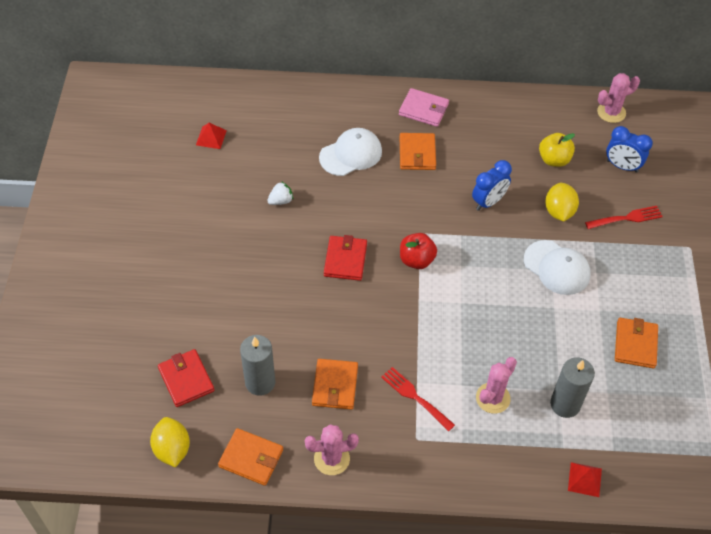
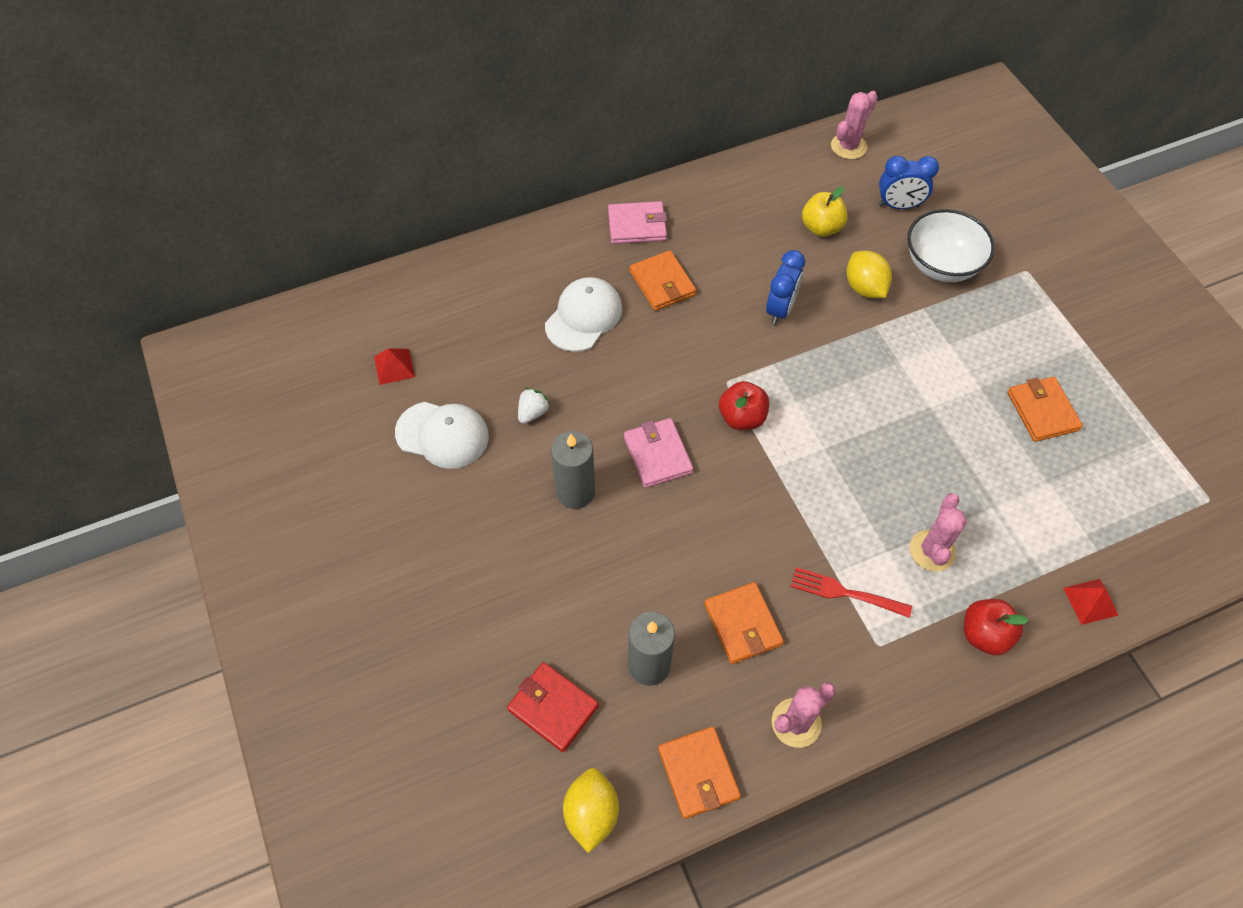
camera: 25 degrees left, 5 degrees up
(172, 449) = (591, 813): yellow lemon -> yellow lemon turned 45 degrees clockwise
(251, 458) = (698, 773): orange wallet -> orange wallet turned 75 degrees clockwise
(345, 260) = (657, 455): red wallet -> pink wallet
(494, 465) = (984, 634): none -> red apple
(556, 268) = (903, 357): white cap -> white cap (442, 435)
(565, 404) = (1014, 519): grey candle -> grey candle (575, 492)
(626, 218) = (941, 265): red fork -> white bowl

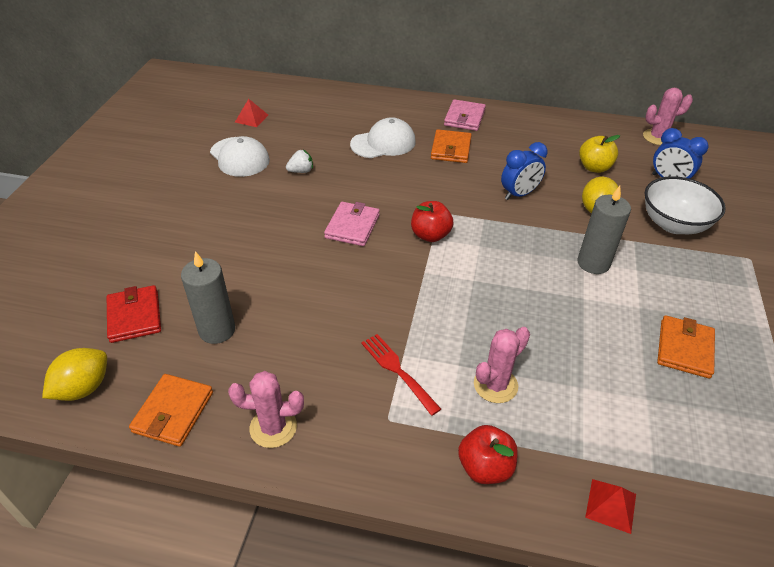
camera: 35 degrees right, 15 degrees down
(575, 492) = (280, 218): grey candle -> grey candle (593, 263)
(637, 225) = (464, 118): pink wallet -> pink wallet turned 75 degrees clockwise
(742, 624) = (303, 345): orange wallet -> none

